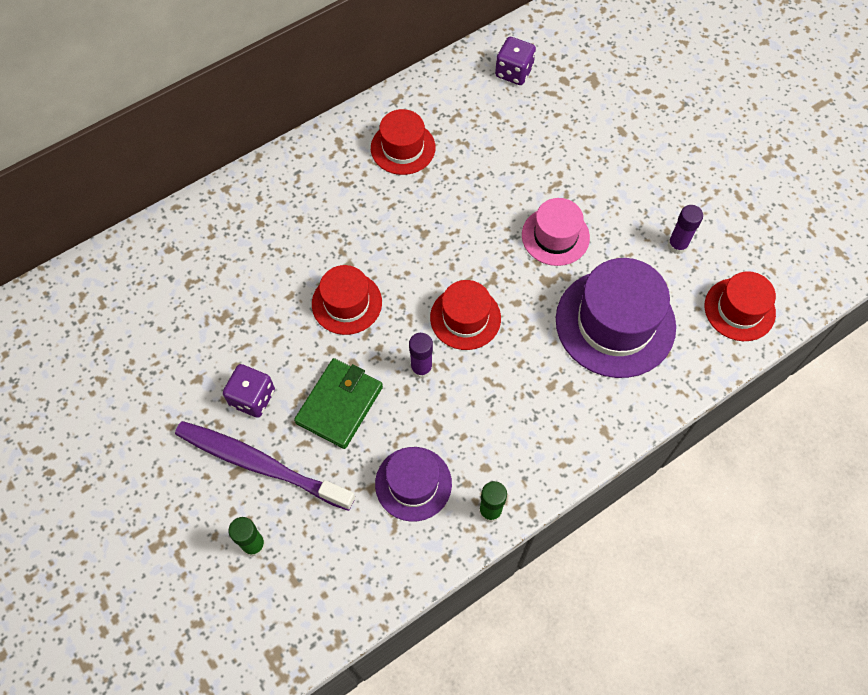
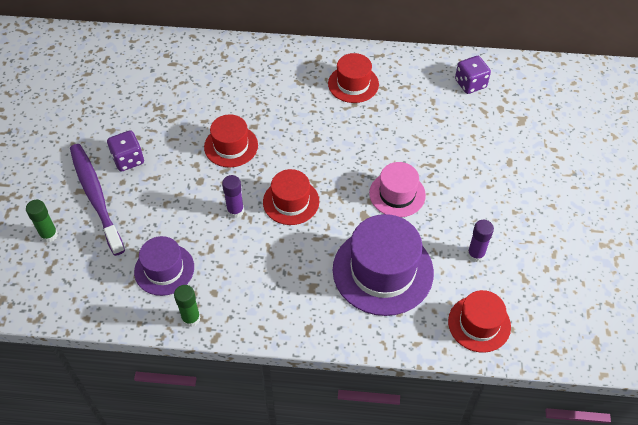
camera: 40 degrees right, 10 degrees down
(339, 405) = (169, 197): green wallet -> none

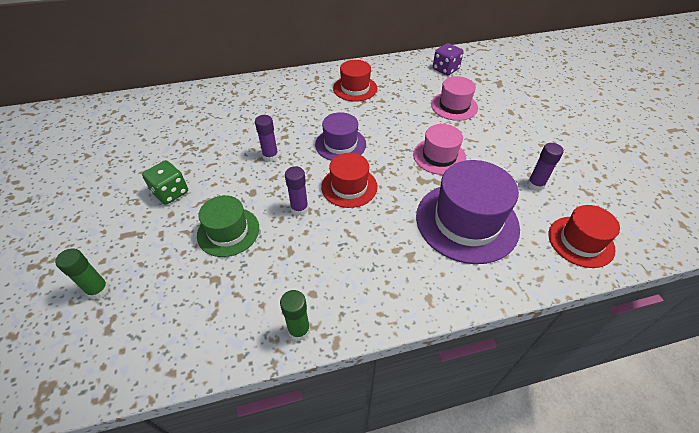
camera: 20 degrees left, 5 degrees down
(96, 197) = (145, 236): purple toothbrush -> none
(128, 160) = (170, 192): purple dice -> green dice
(164, 269) = (247, 286): purple hat -> purple hat (340, 144)
(165, 214) = (228, 231): none -> green hat
(231, 146) = (270, 156): red hat -> purple glue stick
(449, 137) = (454, 106): none -> pink hat

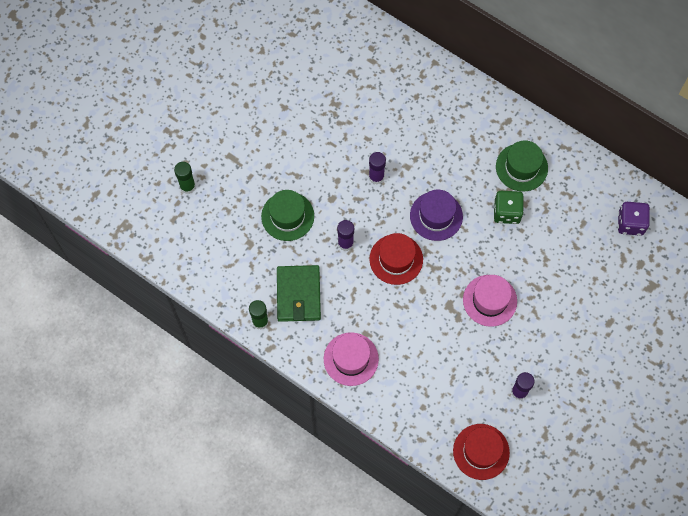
camera: 50 degrees right, 20 degrees up
(170, 192) = (283, 146): green dice -> green dice (506, 212)
(307, 275) = (298, 294): none -> green wallet
(355, 88) = (521, 167): red hat -> green hat
(454, 106) = (573, 269): pink hat -> pink hat (351, 359)
(467, 221) = (433, 364): purple hat -> none

